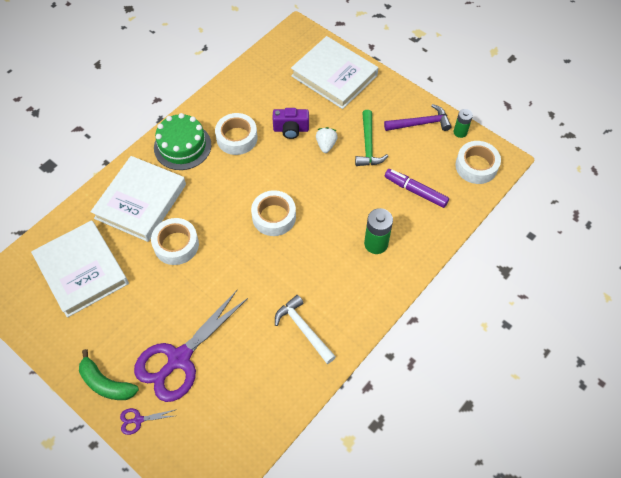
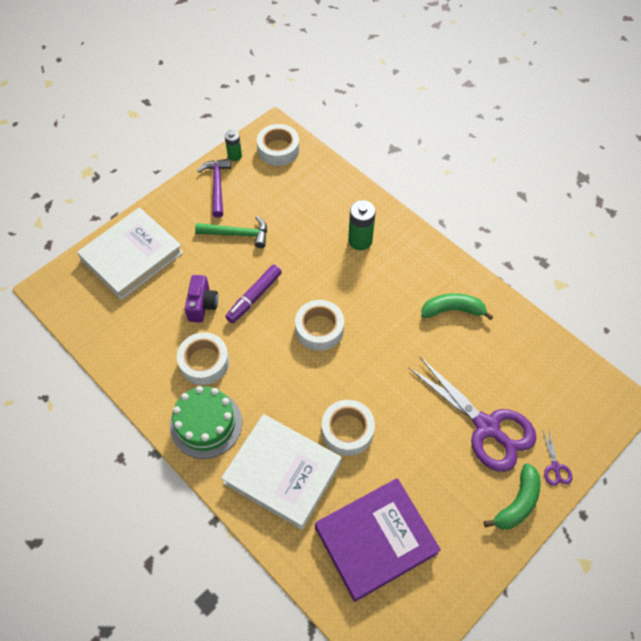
camera: 85 degrees left, 0 degrees up
(82, 270) = (376, 540): white book -> purple book
(303, 329) = (452, 310): white hammer -> green banana
(326, 145) = (230, 272): white strawberry -> none
(416, 191) = (302, 201): purple marker -> purple marker (254, 297)

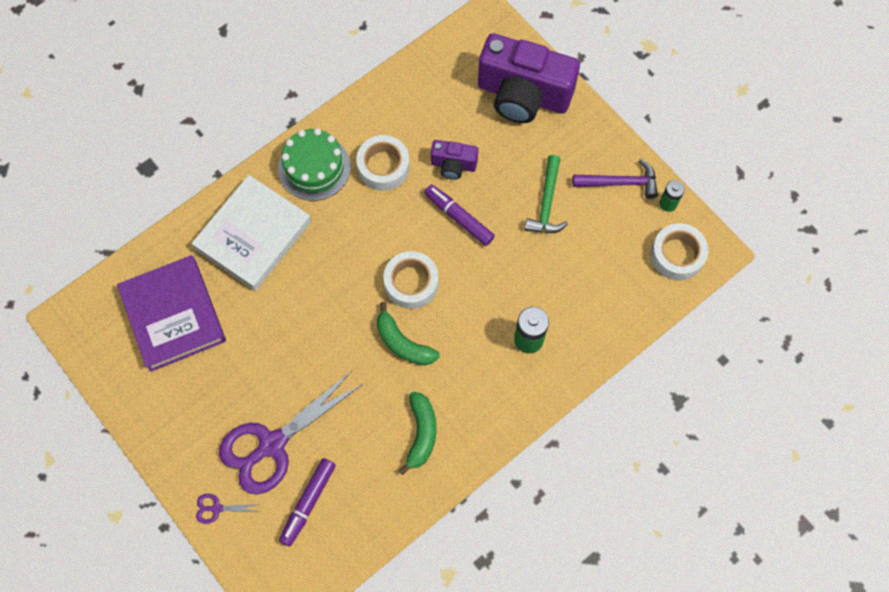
camera: 95 degrees right, 10 degrees up
(132, 256) = (523, 95): white book -> purple camera
(347, 430) = (288, 300): white tape -> none
(517, 503) = (186, 459): green banana -> green banana (403, 343)
(530, 390) = (308, 502): none -> purple marker

